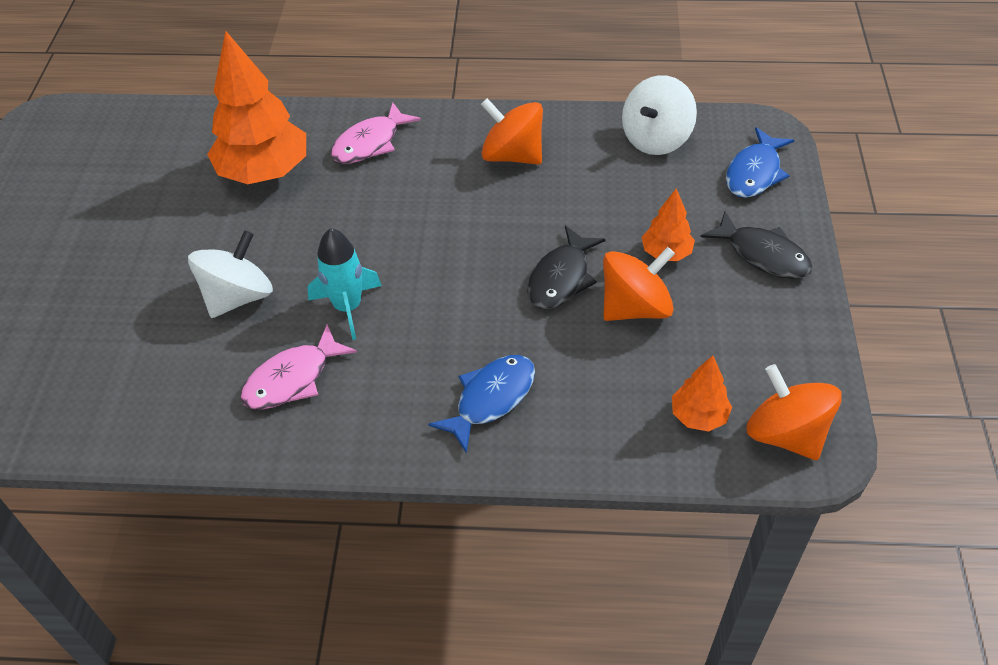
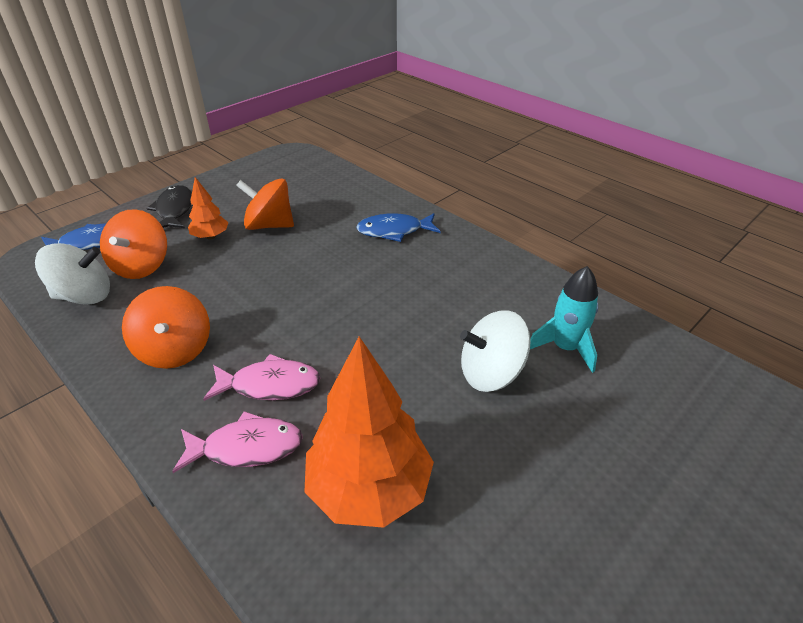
camera: 140 degrees left, 10 degrees down
(292, 379) = (494, 298): pink fish -> pink fish (270, 385)
(348, 307) = (419, 317): turquoise rocket -> turquoise rocket (565, 348)
(561, 278) = (279, 258): black fish -> none
(699, 416) = (315, 181): orange tree -> none
(785, 434) = (294, 161): orange spinning top -> orange spinning top (141, 266)

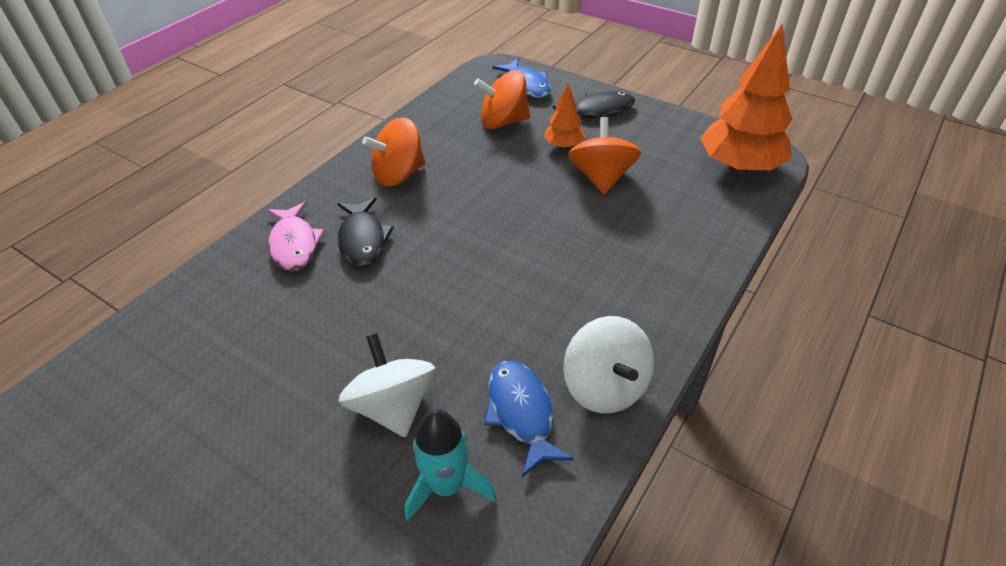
camera: 80 degrees right, 5 degrees up
(84, 296) = (455, 108): white spinning top -> white spinning top (605, 386)
(270, 385) = (363, 239): pink fish -> black fish
(369, 489) = (248, 328): orange tree -> orange tree (739, 166)
(394, 231) = (637, 280): blue fish -> blue fish (521, 413)

